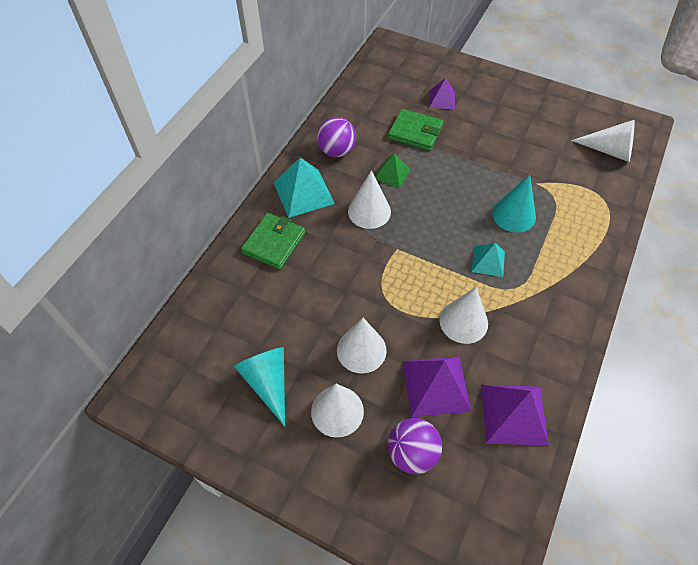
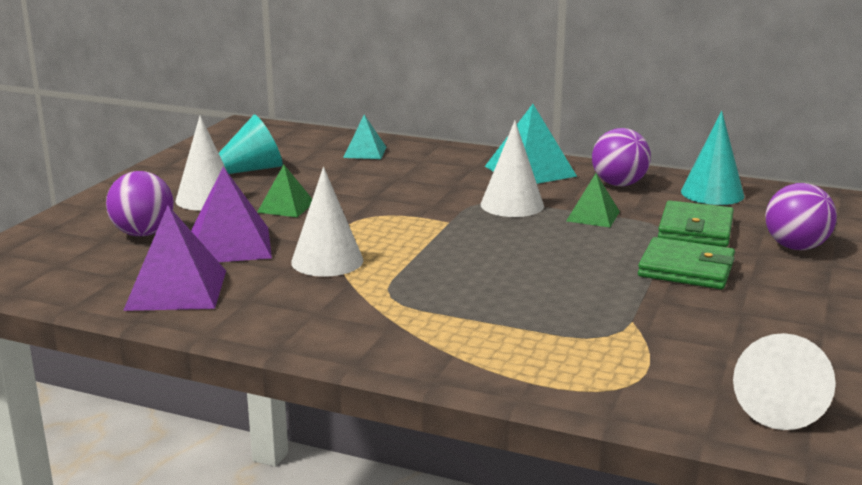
camera: 85 degrees right, 35 degrees down
(274, 243) = (442, 162): green wallet -> green wallet (686, 269)
(361, 350) = (286, 207): white cone -> green pyramid
(441, 99) = (796, 247): purple pyramid -> purple ball
(488, 261) = (439, 278): turquoise pyramid -> turquoise pyramid (365, 152)
(514, 215) = (544, 299): turquoise cone -> turquoise cone (712, 193)

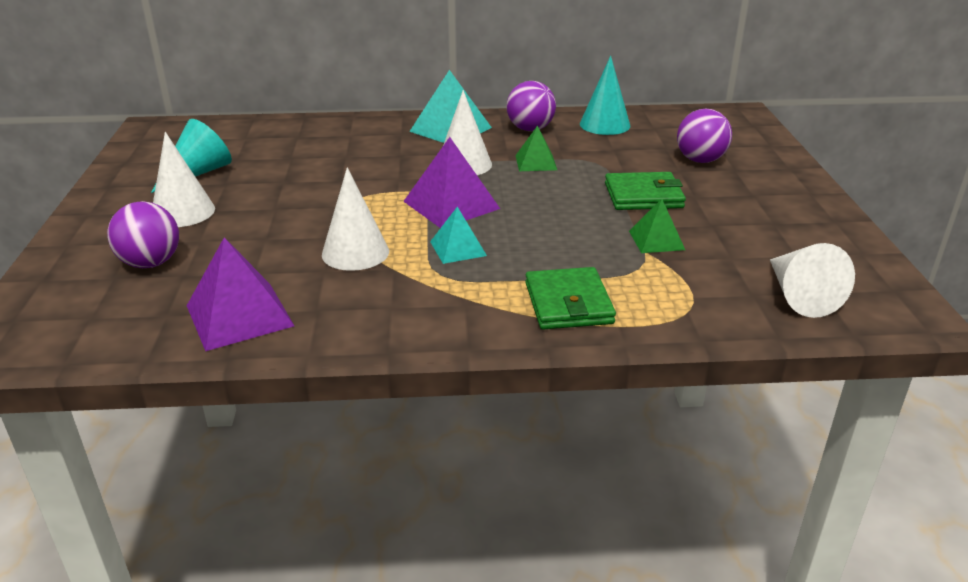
camera: 25 degrees left, 10 degrees up
(229, 245) = (249, 256): purple pyramid -> purple pyramid (451, 205)
(286, 207) = (268, 205): green pyramid -> green pyramid (656, 240)
(365, 152) = (292, 136): turquoise pyramid -> turquoise pyramid (458, 248)
(695, 229) = (620, 159): green wallet -> green wallet (568, 303)

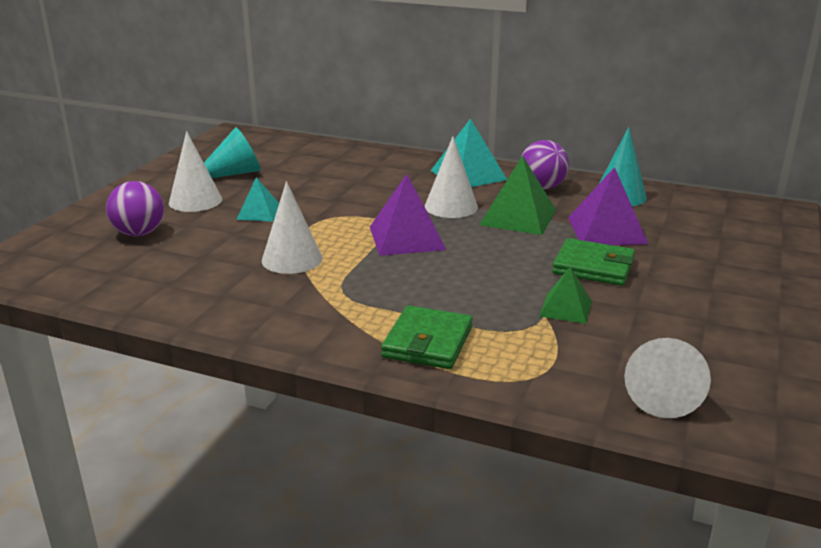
camera: 25 degrees right, 5 degrees down
(239, 315) = (163, 286): purple pyramid -> purple pyramid (607, 230)
(458, 248) = (377, 274): turquoise pyramid -> turquoise pyramid (259, 212)
(536, 162) = (518, 217): green pyramid -> green pyramid, size x1.68
(700, 160) = (687, 246): purple ball -> none

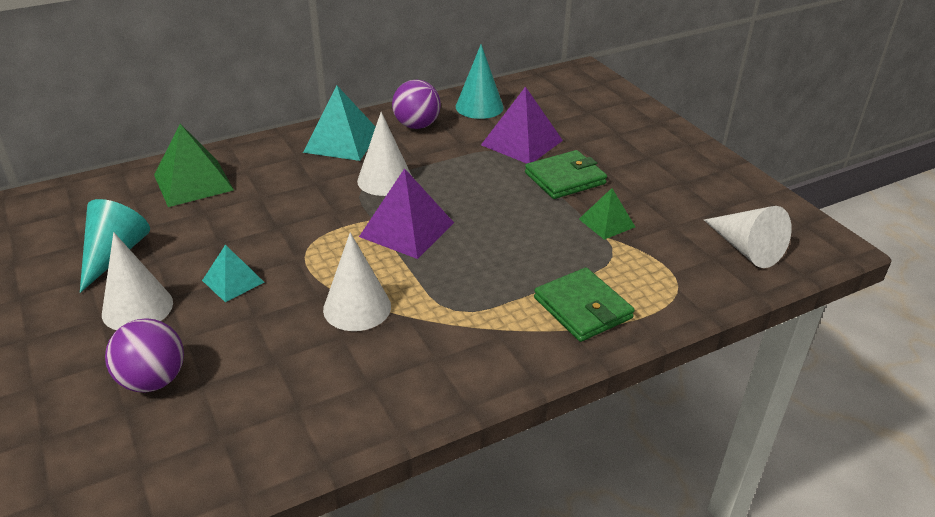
camera: 50 degrees left, 10 degrees up
(518, 217) = (449, 163): green pyramid -> green pyramid (193, 182)

